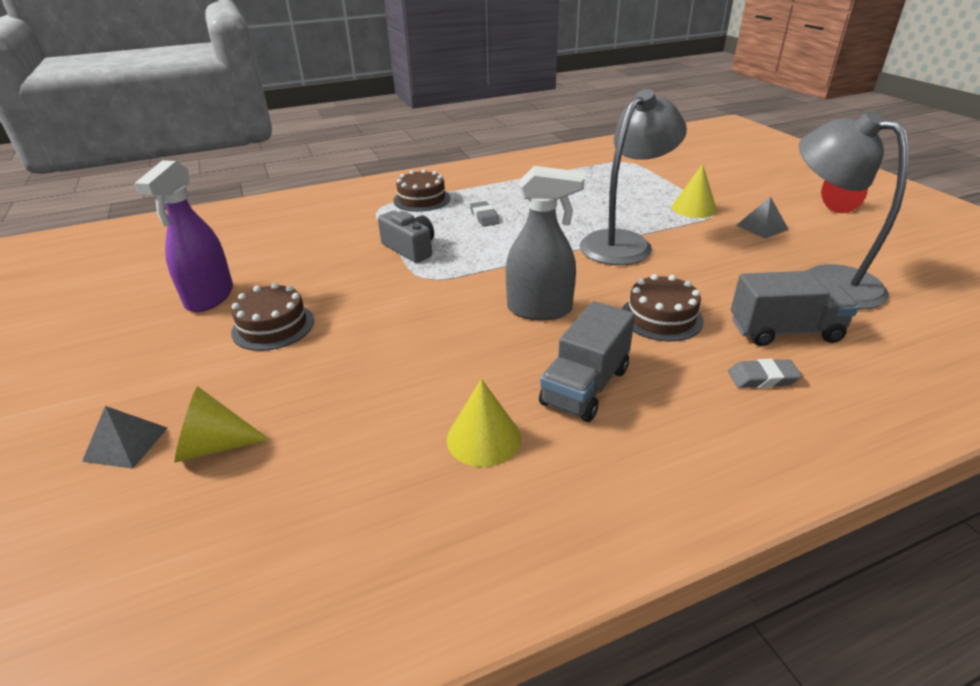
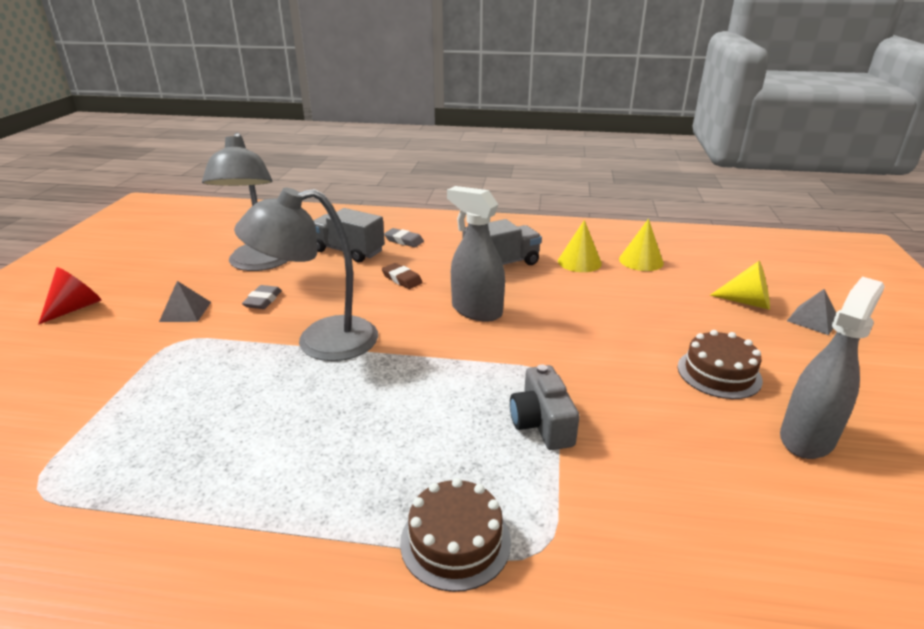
camera: 150 degrees left, 5 degrees down
(209, 297) = (807, 437): purple spray bottle -> grey spray bottle
(484, 217) = (405, 444): grey eraser -> grey eraser (263, 300)
(661, 317) = (402, 279): brown cake -> brown eraser
(694, 208) = (180, 354): yellow cone -> yellow cone (641, 261)

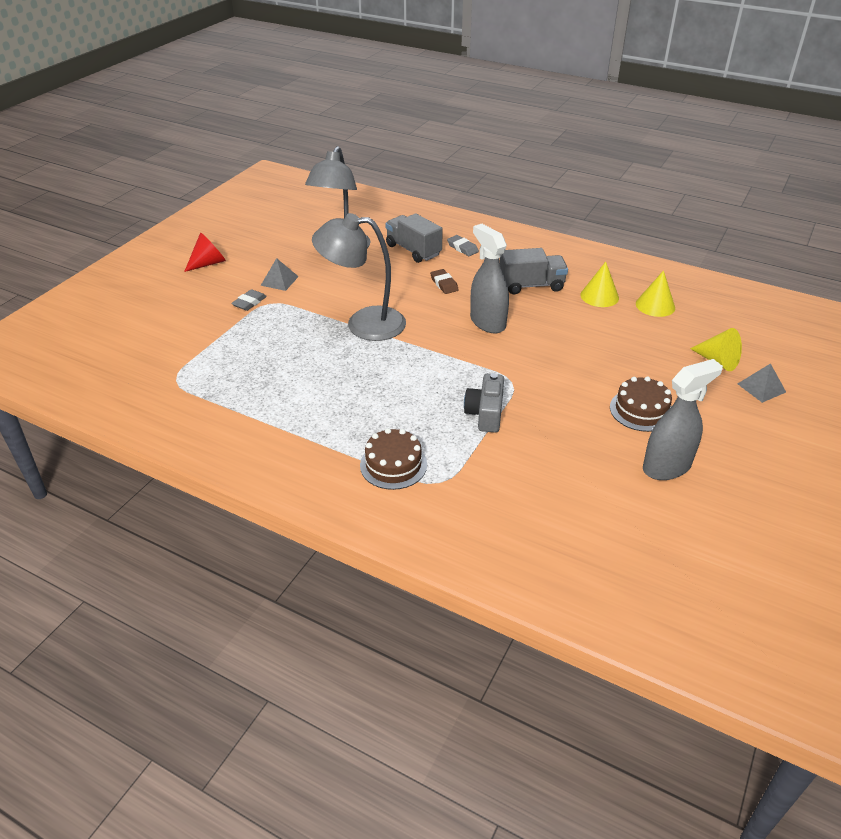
camera: 20 degrees right, 10 degrees up
(263, 300) = (334, 282): grey eraser -> grey eraser (249, 302)

